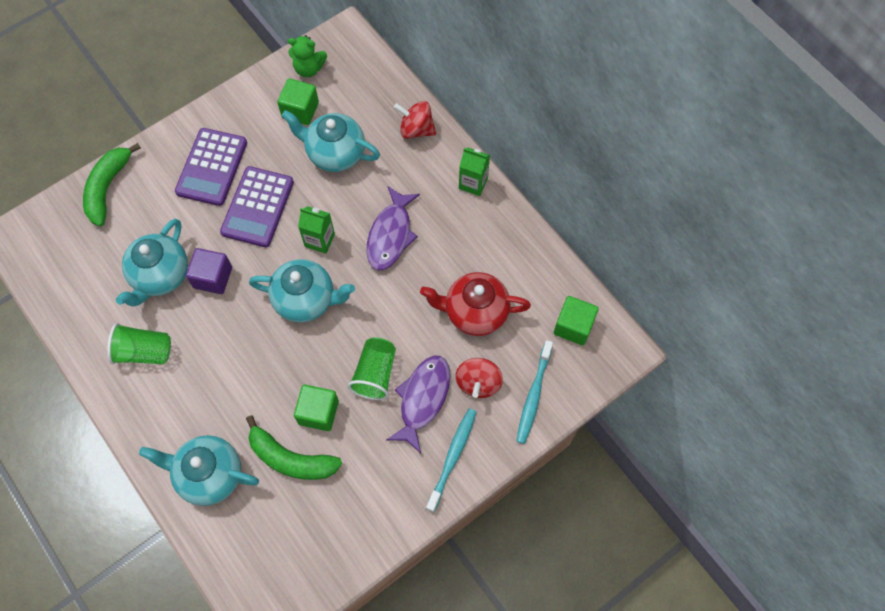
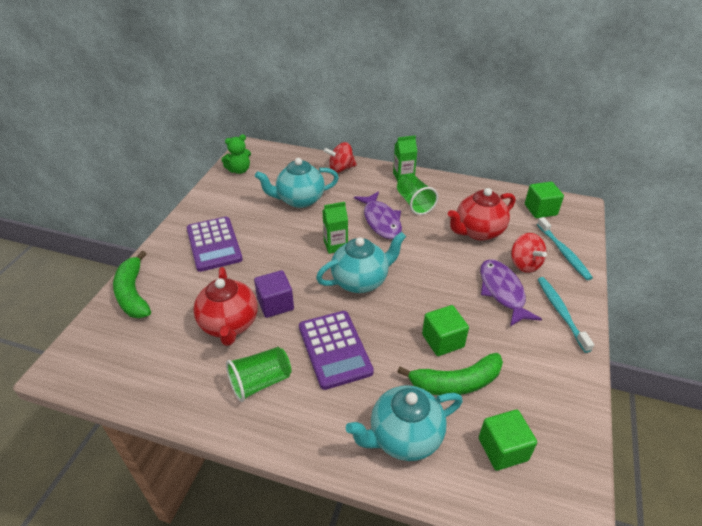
camera: 35 degrees left, 25 degrees down
(160, 275) = (229, 325): turquoise teapot -> red teapot
(257, 207) = (271, 249): purple calculator -> purple calculator (334, 349)
(300, 110) = (253, 190): green cube -> green cube (503, 449)
(375, 374) = (455, 296): green cup -> green cup (414, 203)

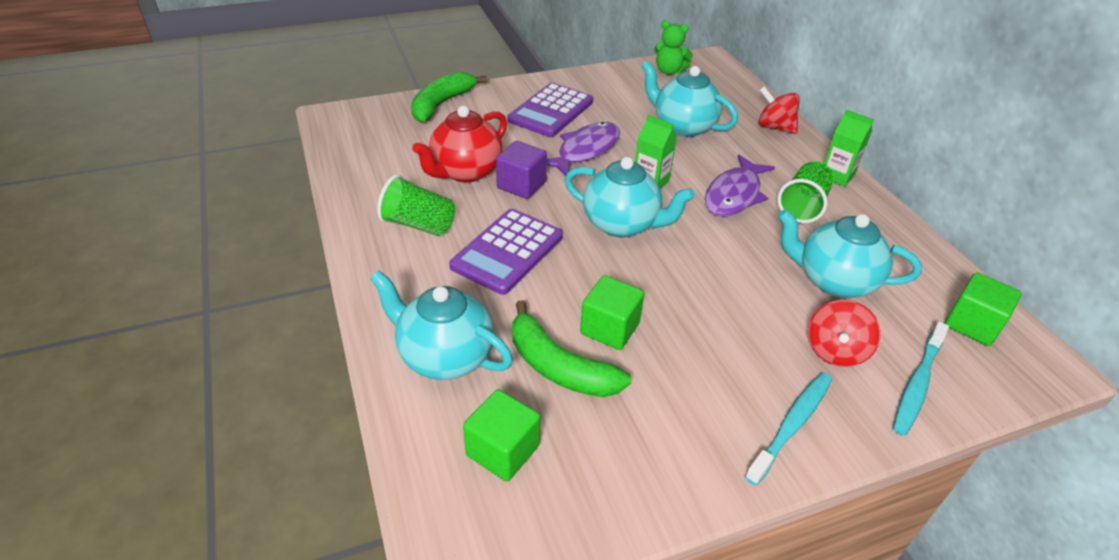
camera: 50 degrees right, 0 degrees up
(478, 231) = (833, 281): red teapot -> turquoise teapot
(502, 292) = (754, 349): purple fish -> purple fish (585, 150)

